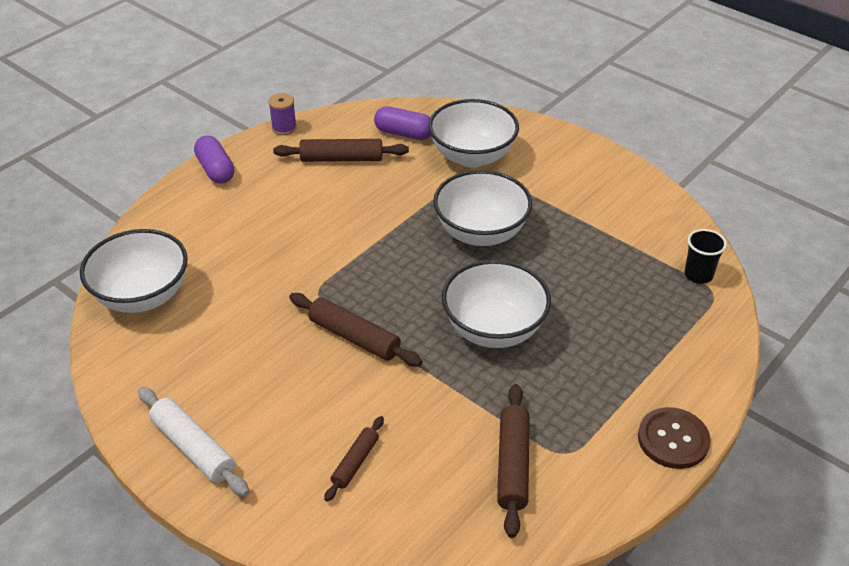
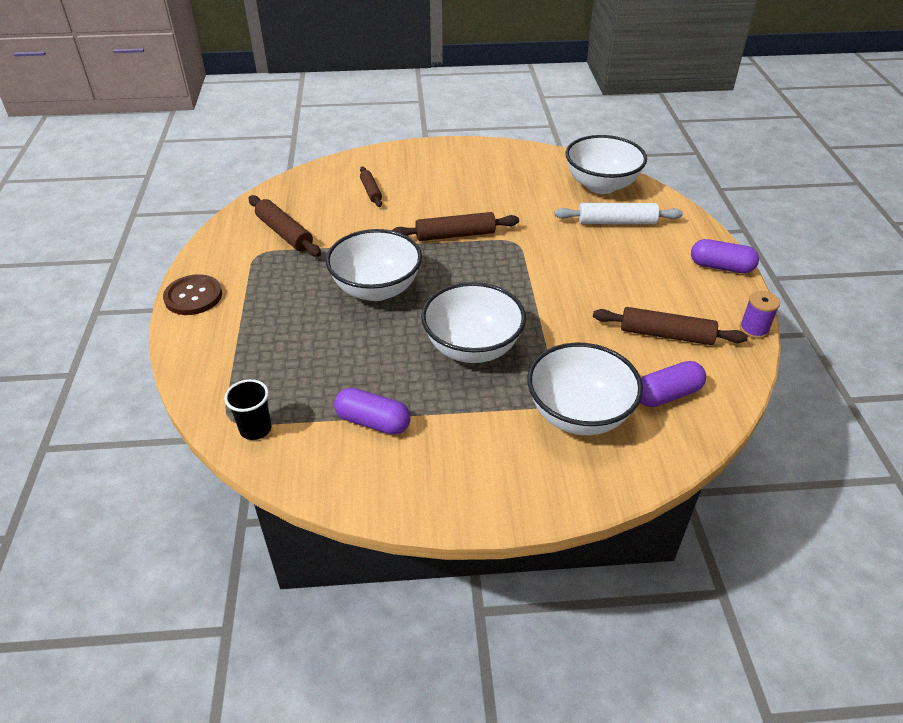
camera: 135 degrees right, 0 degrees up
(193, 448) = (456, 156): white rolling pin -> white rolling pin (616, 222)
(341, 158) = (666, 335): brown rolling pin -> brown rolling pin turned 60 degrees clockwise
(609, 230) = (373, 422): none -> purple capsule

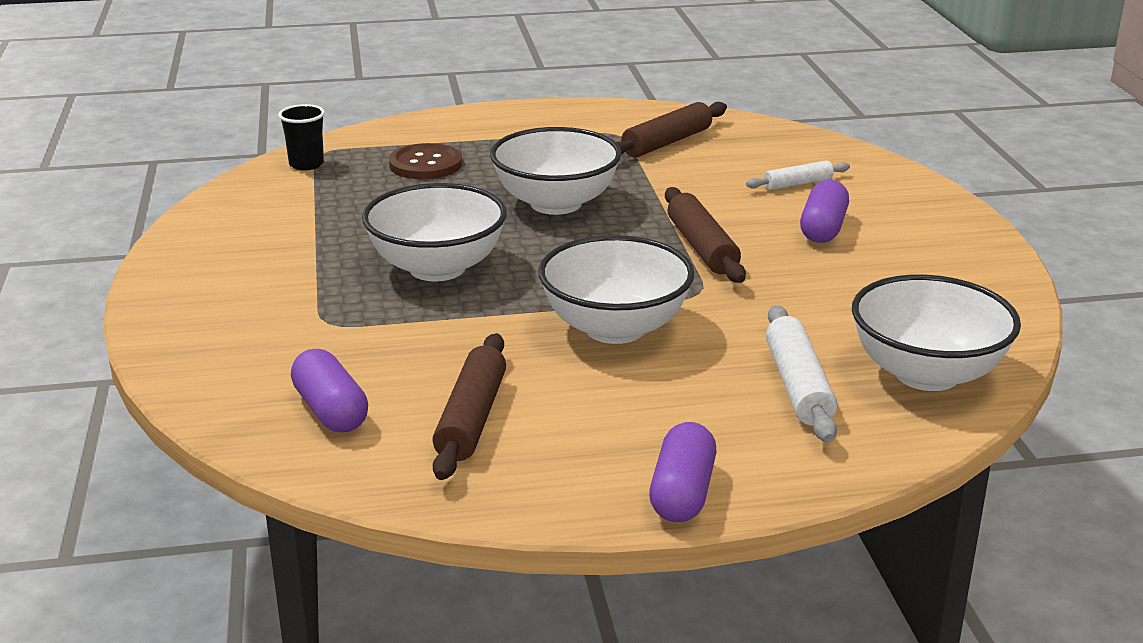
camera: 85 degrees right, 15 degrees down
(193, 296) = (525, 113): brown button -> brown button (425, 164)
(371, 191) = (797, 184): brown rolling pin -> white rolling pin
(373, 422) = (307, 218): purple capsule -> purple capsule (823, 229)
(579, 414) = (300, 341): white bowl -> white bowl (615, 328)
(754, 329) = (491, 511): purple spool -> none

